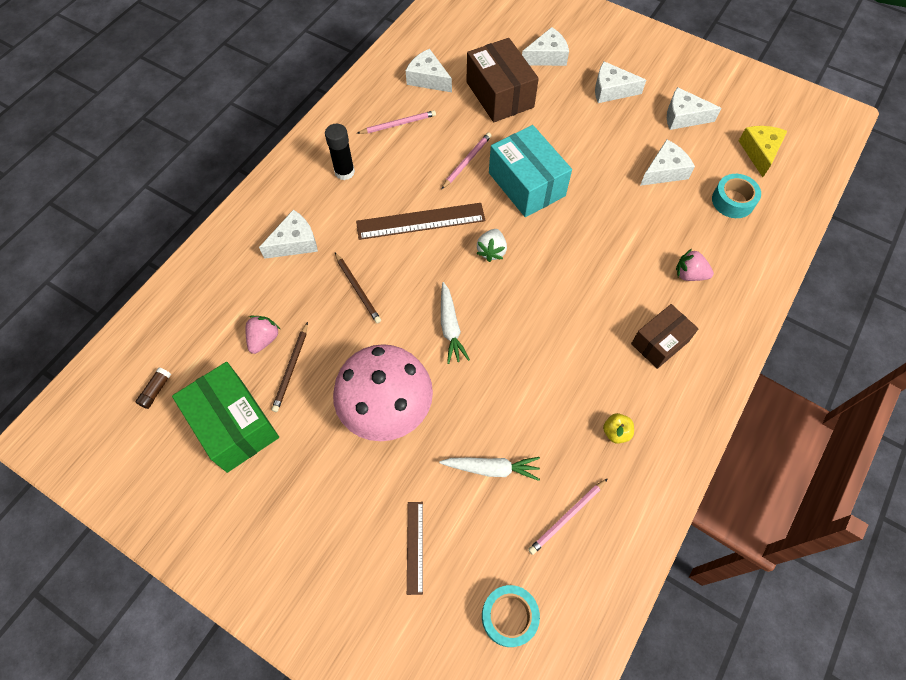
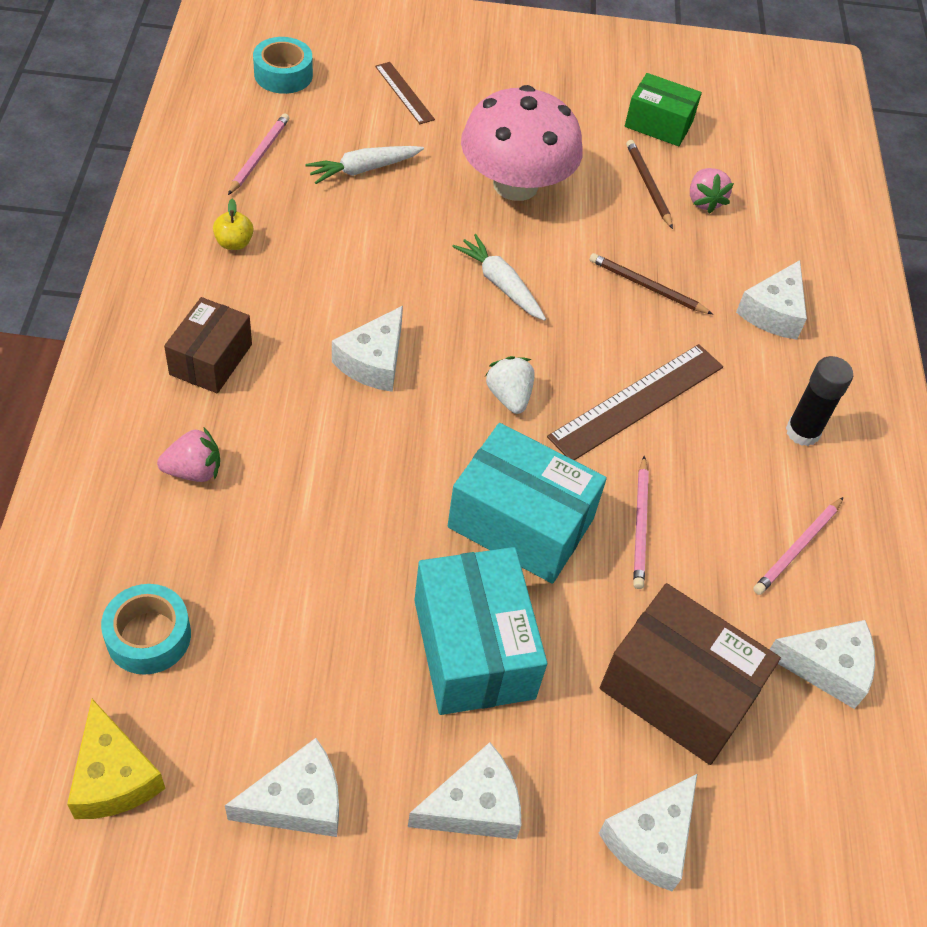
camera: 145 degrees right, 10 degrees down
(156, 390) = (763, 125): brown glue stick -> none
(234, 425) = (658, 124): green box -> green box, size x0.64
(581, 141) = (474, 648): none -> turquoise box
(664, 171) = (294, 648): white cheese -> white cheese (373, 361)

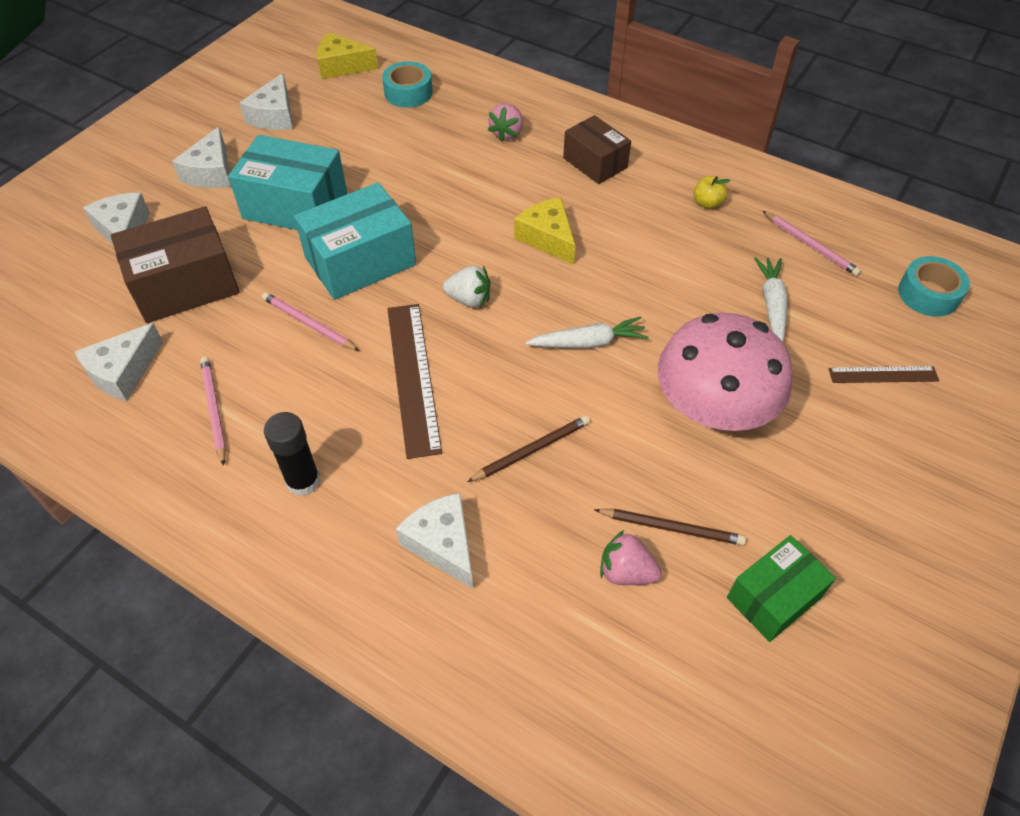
camera: 125 degrees right, 0 degrees up
(373, 361) = (547, 238): white cheese -> yellow cheese

